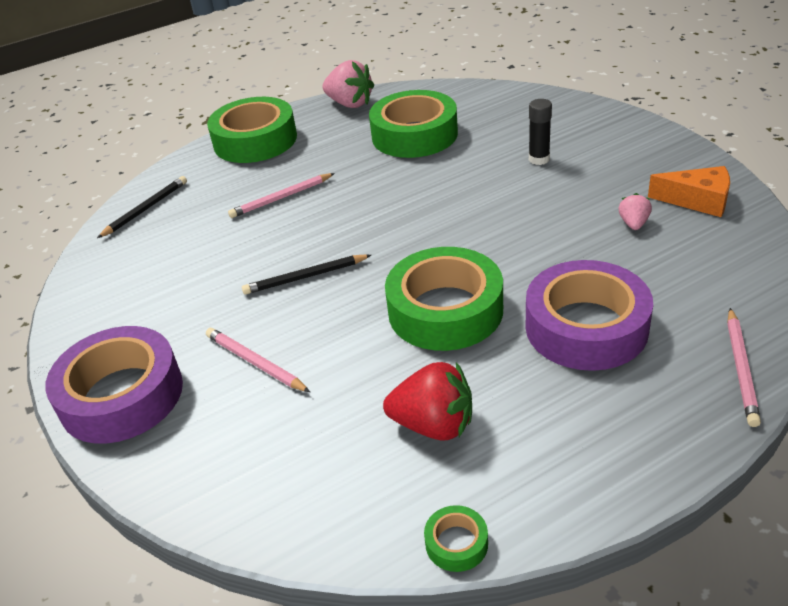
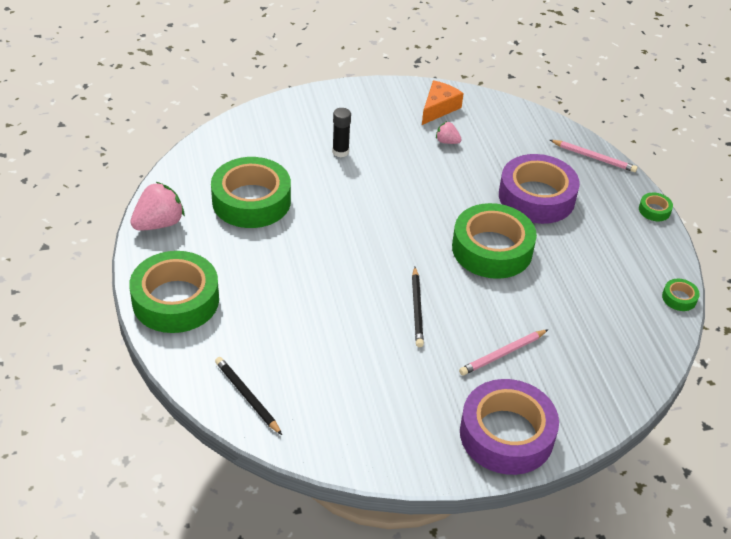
camera: 80 degrees left, 5 degrees up
(281, 198) = (294, 301): pink pencil -> none
(434, 425) = (593, 283): red strawberry -> none
(667, 471) = (654, 210): none -> green tape

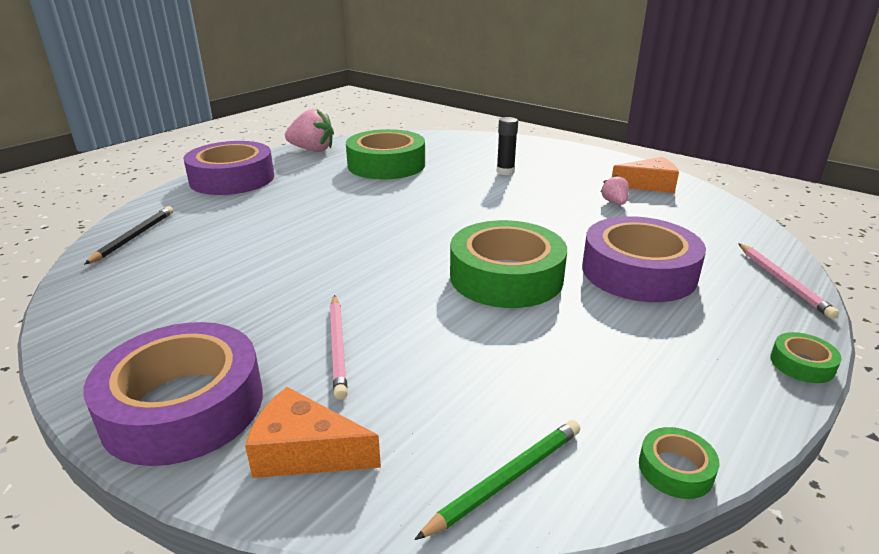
camera: 55 degrees right, 15 degrees down
(175, 300) = (232, 179): green tape -> purple tape
(417, 309) = (348, 269): black pencil -> none
(502, 354) = (338, 347): pink pencil -> pink pencil turned 120 degrees counterclockwise
(580, 403) = (305, 452): none -> orange cheese
(646, 349) = (506, 479): none -> green pencil

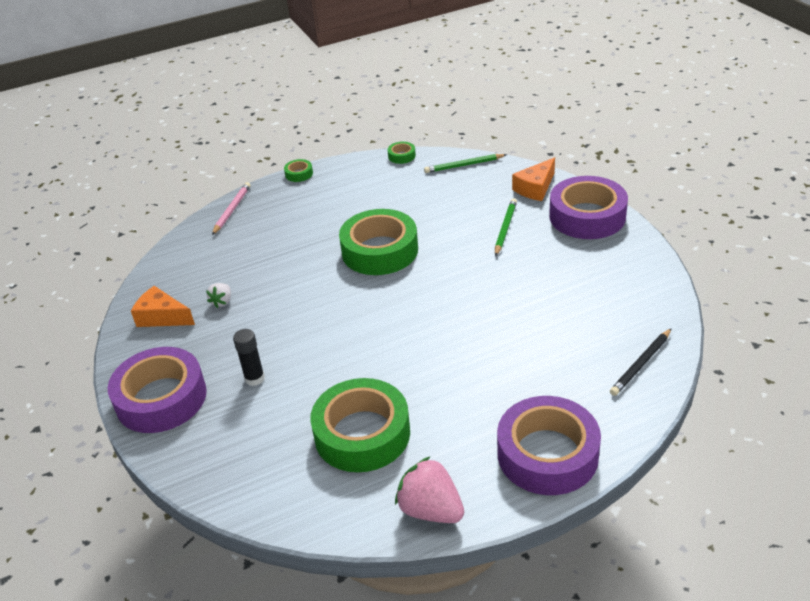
camera: 150 degrees left, 10 degrees up
(305, 452) = (535, 188): orange cheese -> orange cheese turned 90 degrees clockwise
(338, 347) = (505, 228): pink pencil -> green pencil
(614, 202) = (222, 302): pink strawberry -> white strawberry
(638, 272) = (298, 235): purple tape -> purple tape (161, 398)

